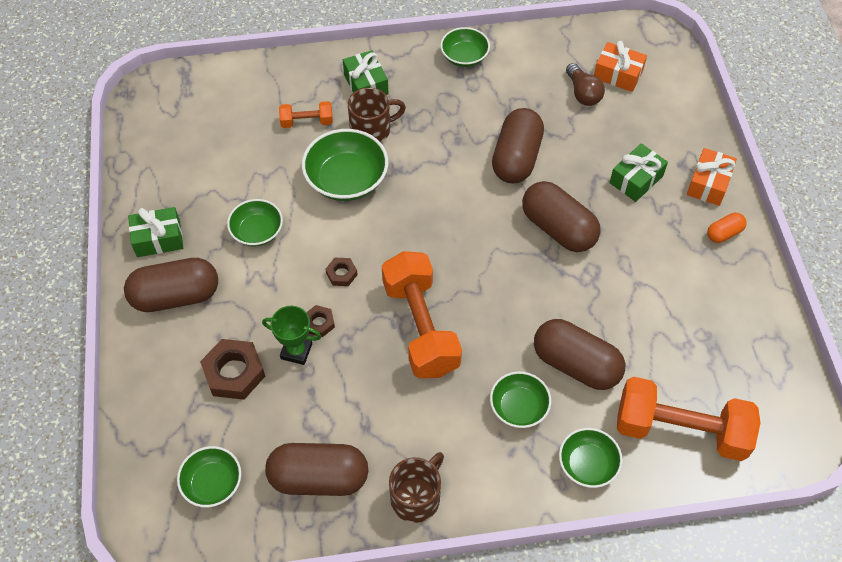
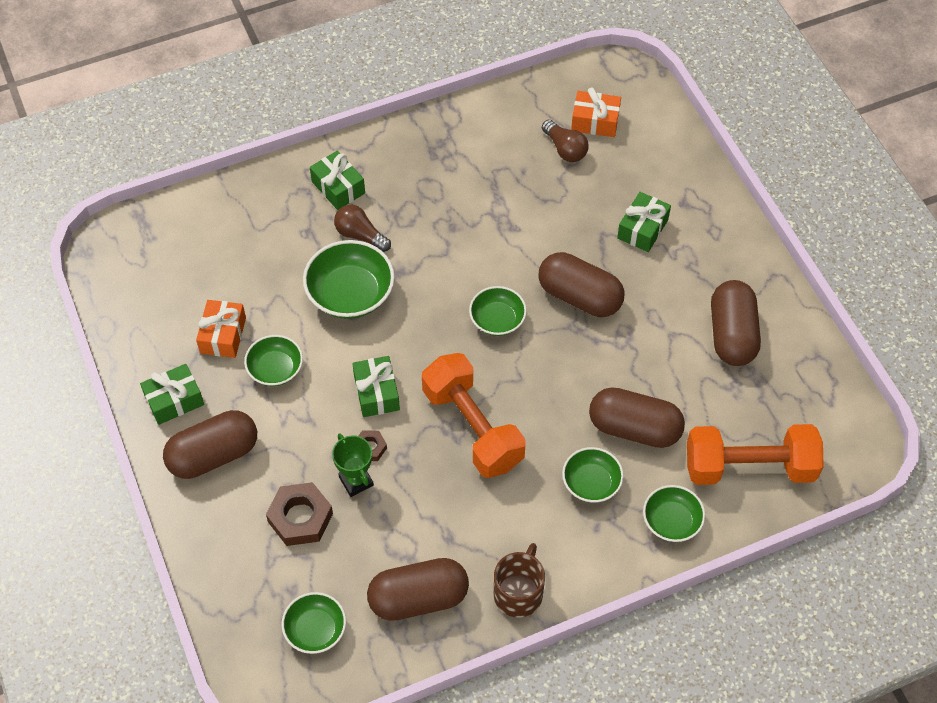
camera: 15 degrees left, 0 degrees up
(296, 351) = (356, 481): green trophy -> green trophy turned 60 degrees clockwise
(307, 122) = (289, 242): orange dumbbell -> none
(341, 274) = (376, 393): brown nut -> green gift
(372, 130) = (360, 235): brown mug -> brown light bulb
(464, 57) = (432, 135): green bowl -> green bowl (497, 320)
(516, 158) = (517, 233): brown capsule -> brown capsule (732, 334)
(708, 184) = (714, 217): orange gift -> orange gift (223, 335)
(724, 233) = (742, 265): orange capsule -> none

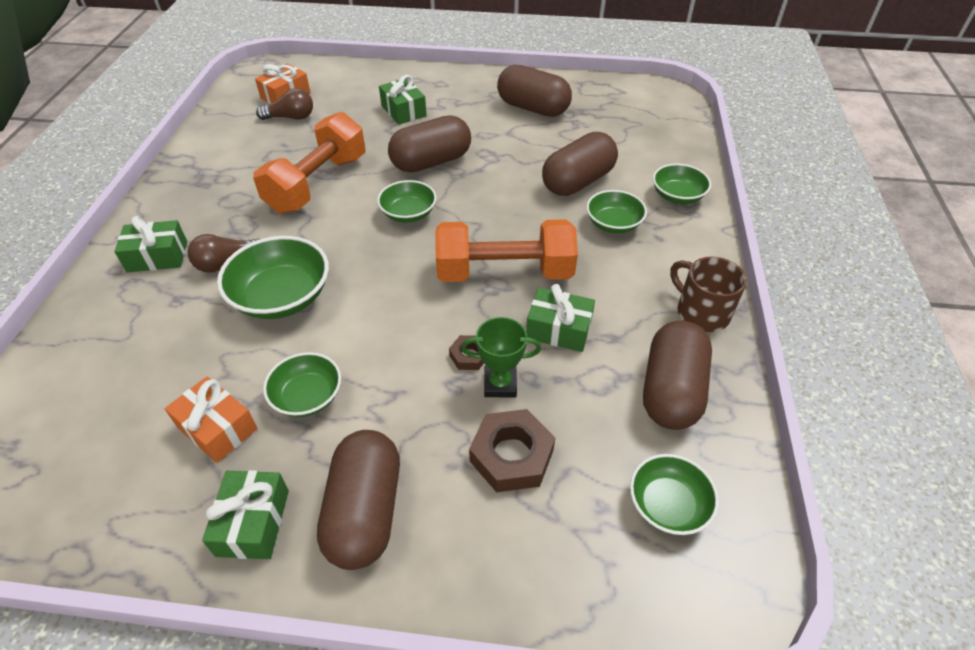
camera: 60 degrees left, 10 degrees down
(376, 393) = (410, 324): green gift -> green gift (558, 329)
(749, 467) = (652, 142): orange dumbbell -> orange dumbbell (317, 183)

